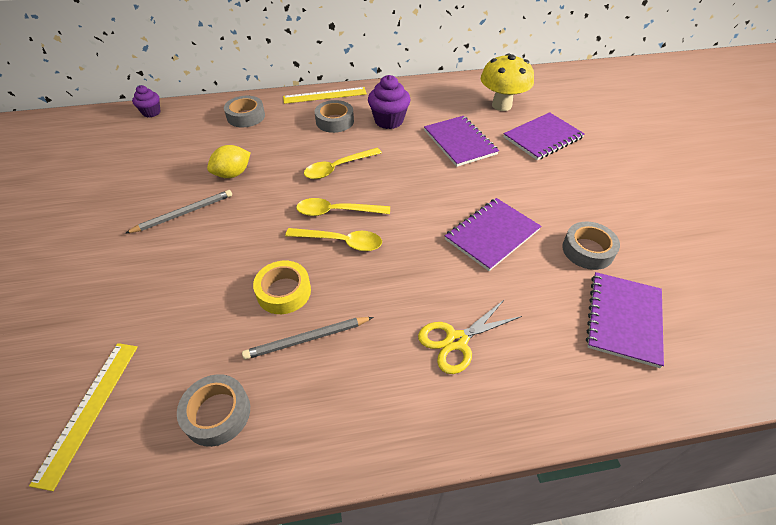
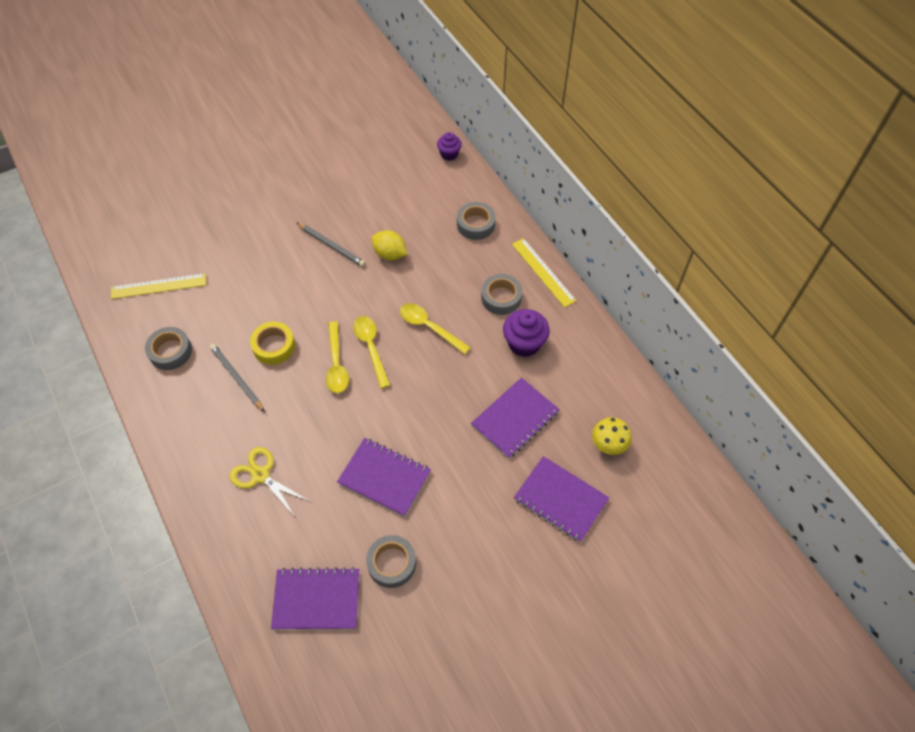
camera: 70 degrees right, 10 degrees up
(501, 105) = (608, 445): yellow mushroom -> yellow mushroom, size x0.62

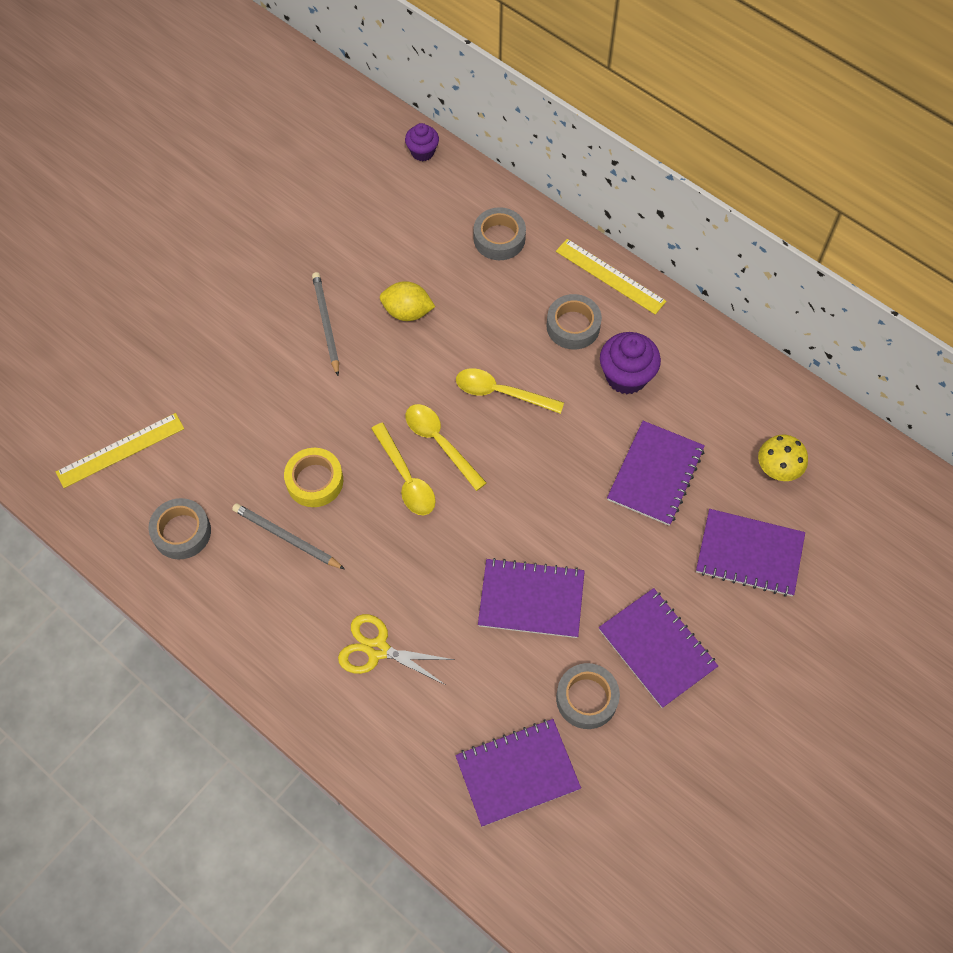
camera: 20 degrees left, 5 degrees up
(331, 246) = (326, 323): grey pencil -> grey pencil turned 120 degrees counterclockwise
(460, 545) = (657, 648): none -> purple notebook

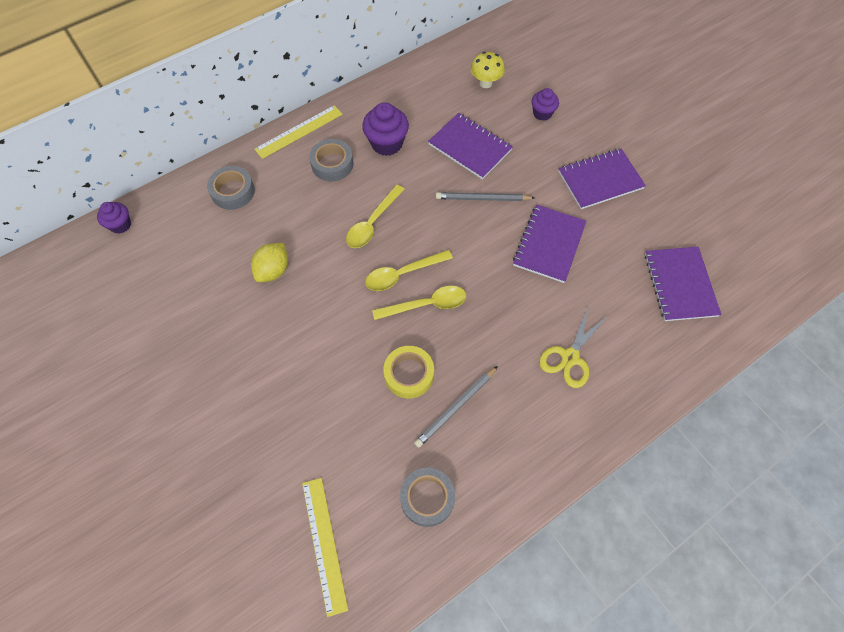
camera: 75 degrees left, 0 degrees up
(326, 323) = (259, 335): grey pencil -> grey pencil (482, 199)
(586, 698) = (630, 229): grey tape -> none
(749, 554) = (542, 113): purple notebook -> purple cupcake

